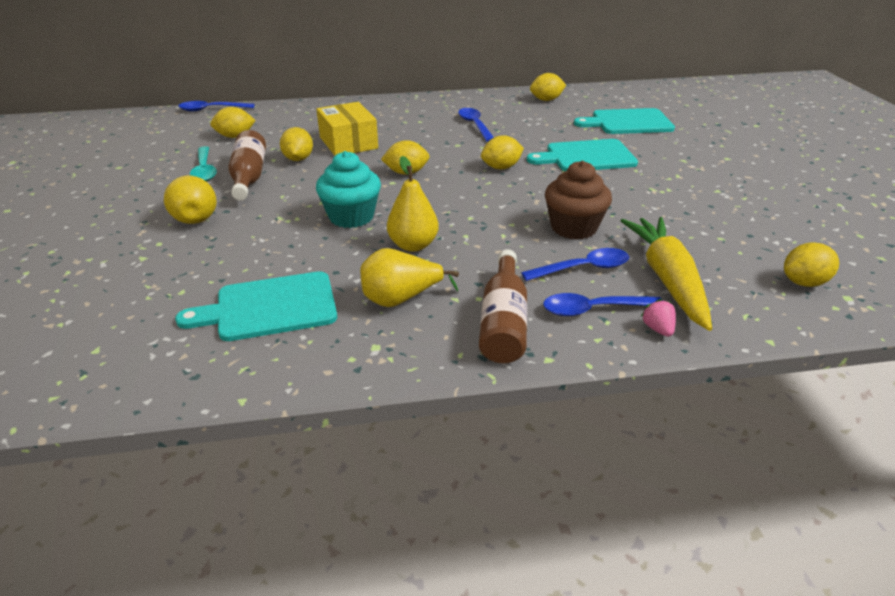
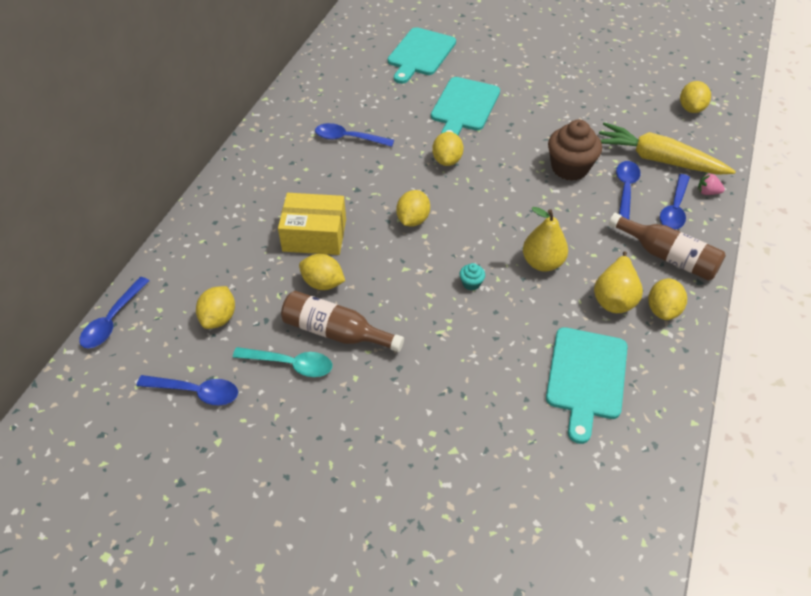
camera: 60 degrees left, 15 degrees up
(161, 148) = (196, 392): none -> blue spoon
(195, 216) = (395, 394): yellow pear -> none
(351, 217) = (471, 283): turquoise cupcake -> turquoise cupcake, size x0.43
(546, 100) = (332, 72): yellow lemon -> yellow lemon (662, 310)

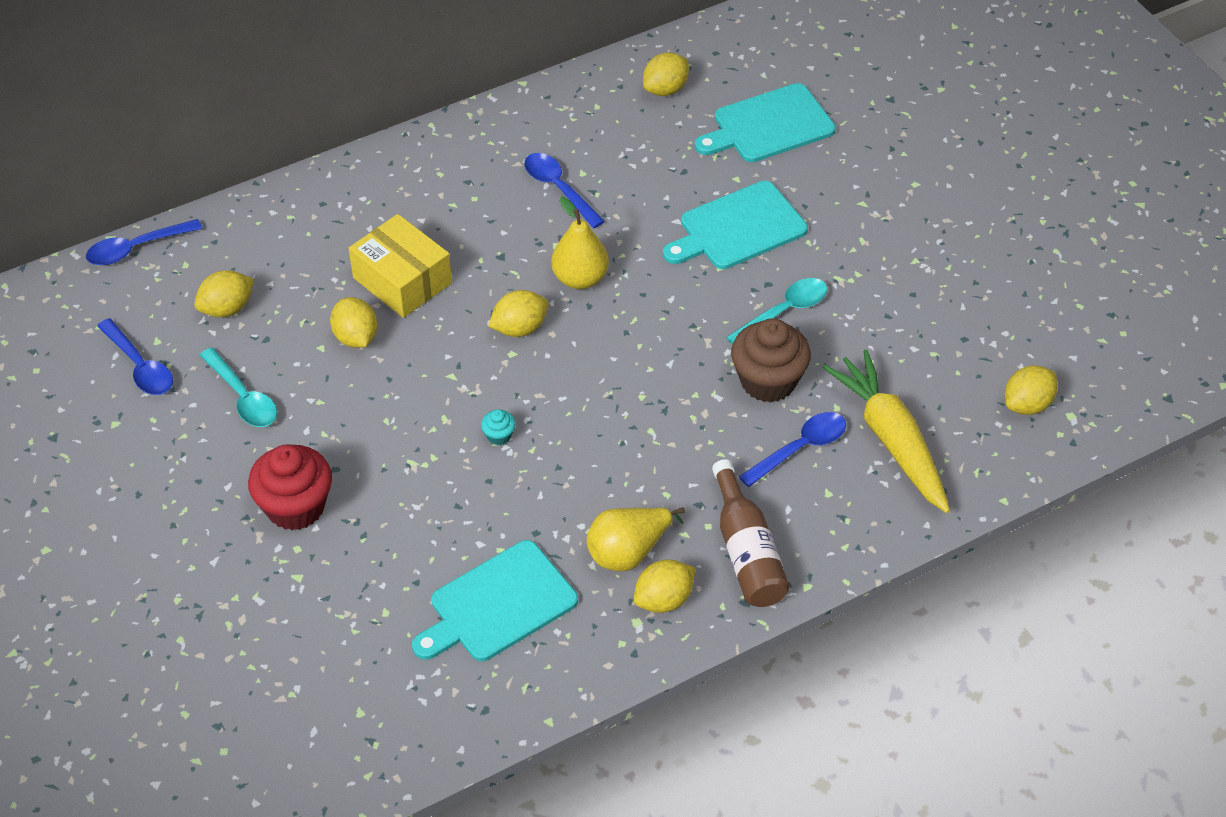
camera: 40 degrees right, 0 degrees up
(336, 332) = (315, 394): brown bottle -> none
(402, 408) = (295, 507): none -> red cupcake
(447, 160) = (637, 283): yellow lemon -> yellow lemon (665, 89)
(535, 132) = (784, 311): none -> turquoise spoon
(542, 263) = (599, 465): yellow pear -> yellow pear (580, 278)
(674, 209) = (829, 508): blue spoon -> none
(707, 192) = (897, 516): pink strawberry -> none

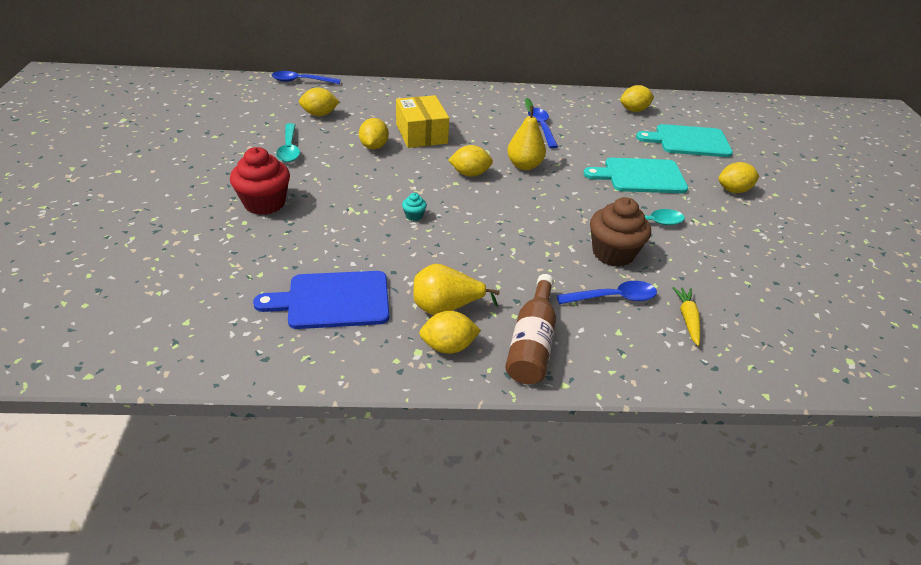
camera: 25 degrees right, 10 degrees down
(140, 366) = (253, 120): blue spoon -> none
(498, 604) = (333, 300): turquoise cutting board -> blue cutting board
(891, 439) = (687, 319): yellow carrot -> yellow carrot, size x0.47
(1027, 404) = (813, 339): yellow lemon -> yellow lemon (733, 190)

